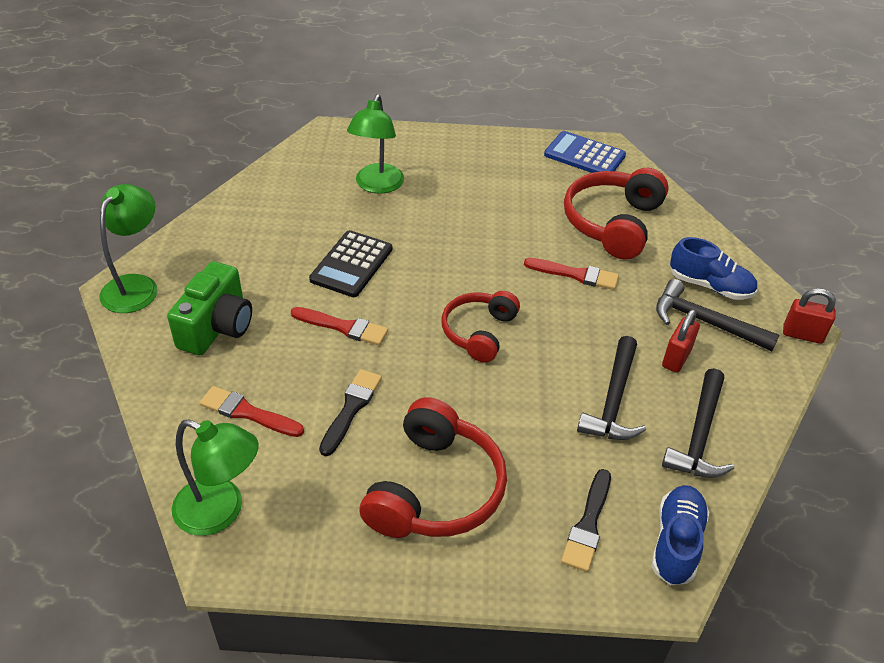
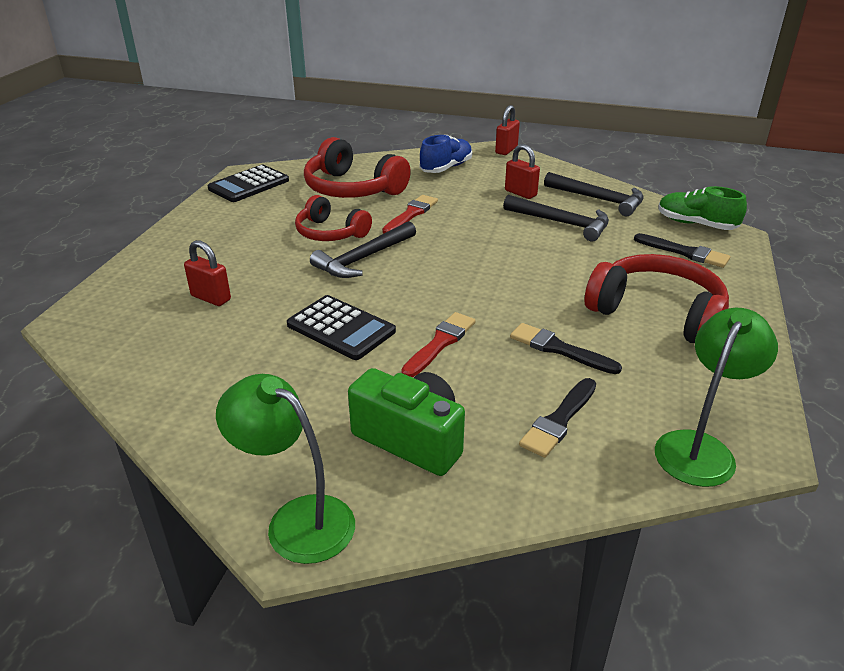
camera: 75 degrees left, 10 degrees down
(248, 413) = (559, 420): red brush -> black brush
(377, 186) = (211, 298): green lamp -> red padlock
(479, 332) = (470, 268): red headphones -> red headphones (330, 233)
(584, 155) = (249, 185): blue calculator -> black calculator
(676, 543) = (696, 224): blue shoe -> green shoe
(705, 322) = (484, 177): black hammer -> black hammer (363, 259)

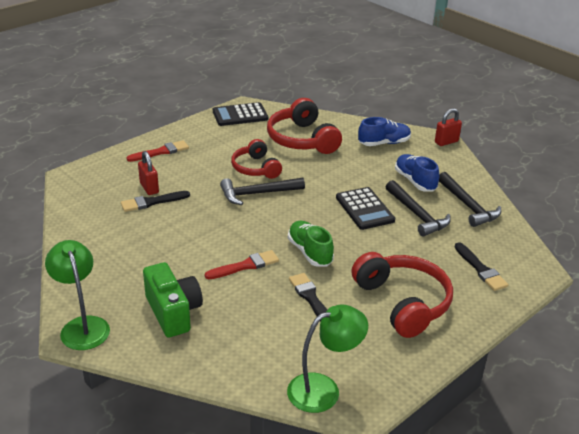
camera: 30 degrees right, 0 degrees up
(341, 328) = (200, 234): black calculator -> black calculator (364, 209)
(411, 214) = (320, 172): red brush -> red brush (161, 152)
(520, 193) = (415, 181): red padlock -> blue shoe
(559, 420) = (261, 338): black brush -> black brush (152, 202)
(696, 224) = (519, 252): green shoe -> green shoe (310, 252)

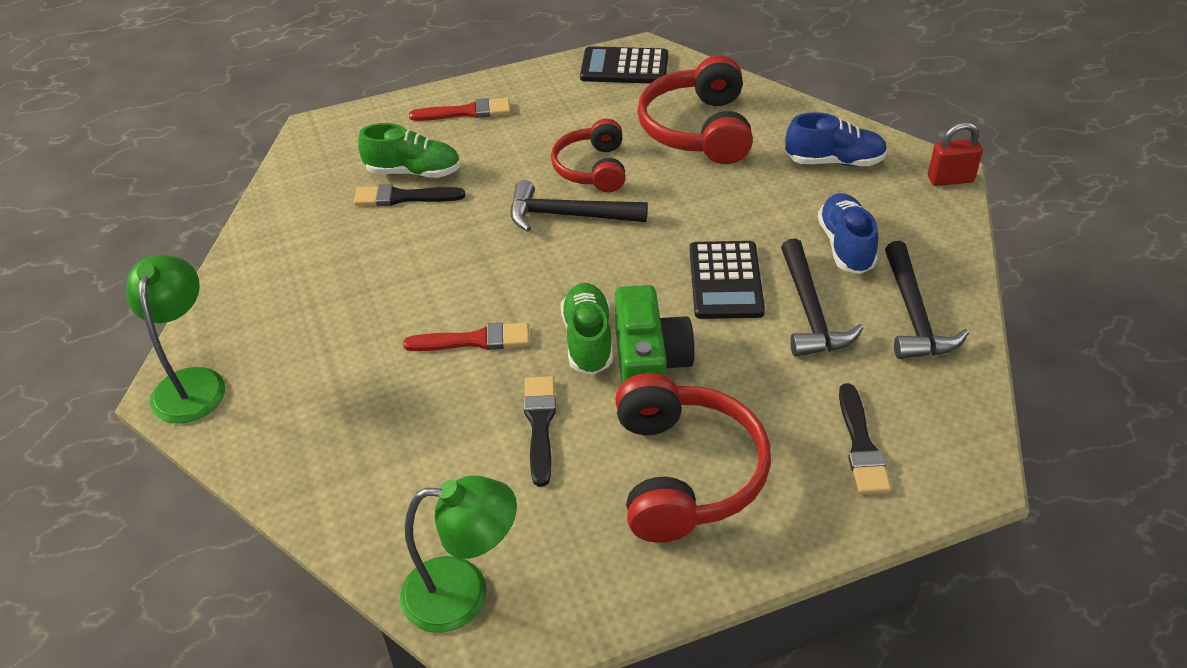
camera: 25 degrees right, 10 degrees up
(149, 188) = (413, 172): red padlock -> green shoe
(173, 312) = (324, 394): green camera -> green camera (649, 365)

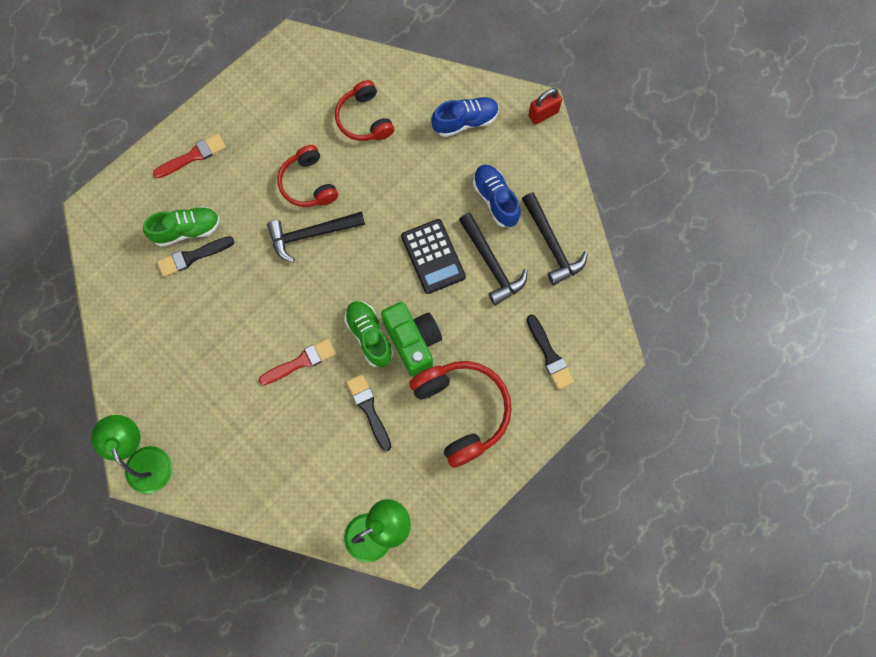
camera: 25 degrees left, 30 degrees up
(624, 67) = (286, 67): black calculator -> none
(698, 129) = (364, 119): red headphones -> red headphones, size x0.65

